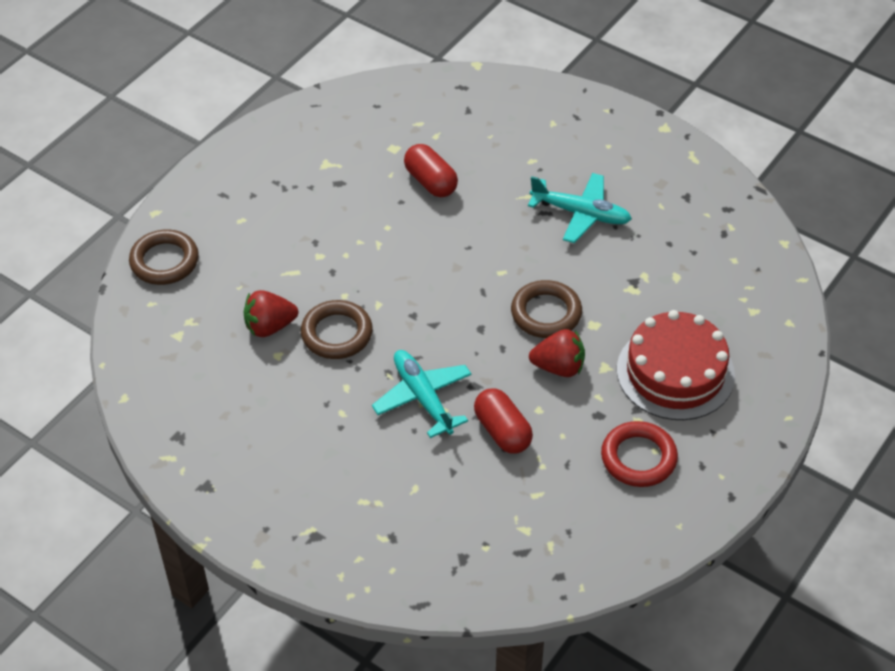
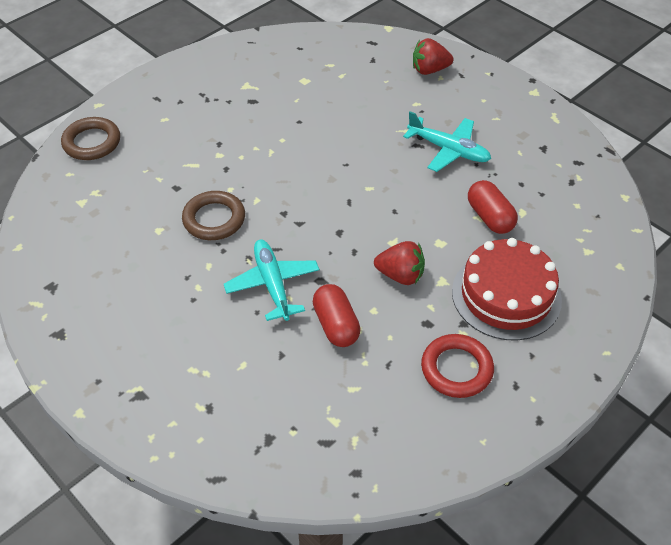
camera: 10 degrees right, 0 degrees up
(269, 326) = (159, 205): red strawberry -> red strawberry (429, 70)
(431, 182) = (328, 109): red capsule -> red capsule (490, 217)
(546, 313) = (400, 227): brown ring -> none

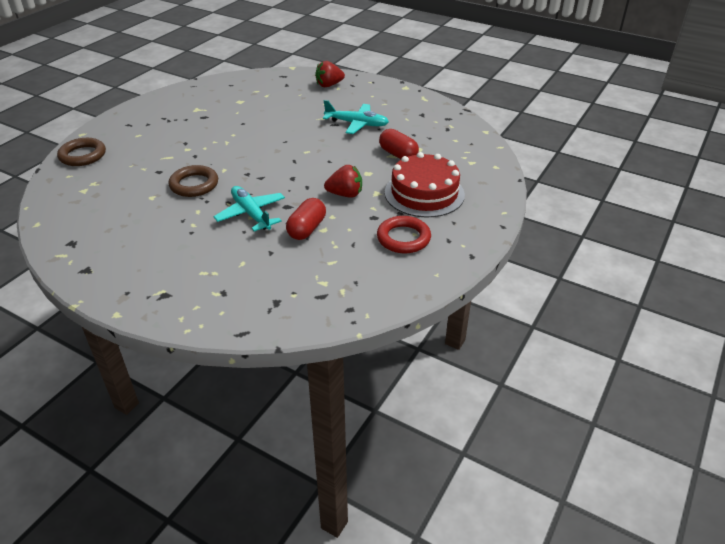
camera: 15 degrees left, 10 degrees down
(336, 325) = (306, 229): red capsule -> red capsule turned 60 degrees clockwise

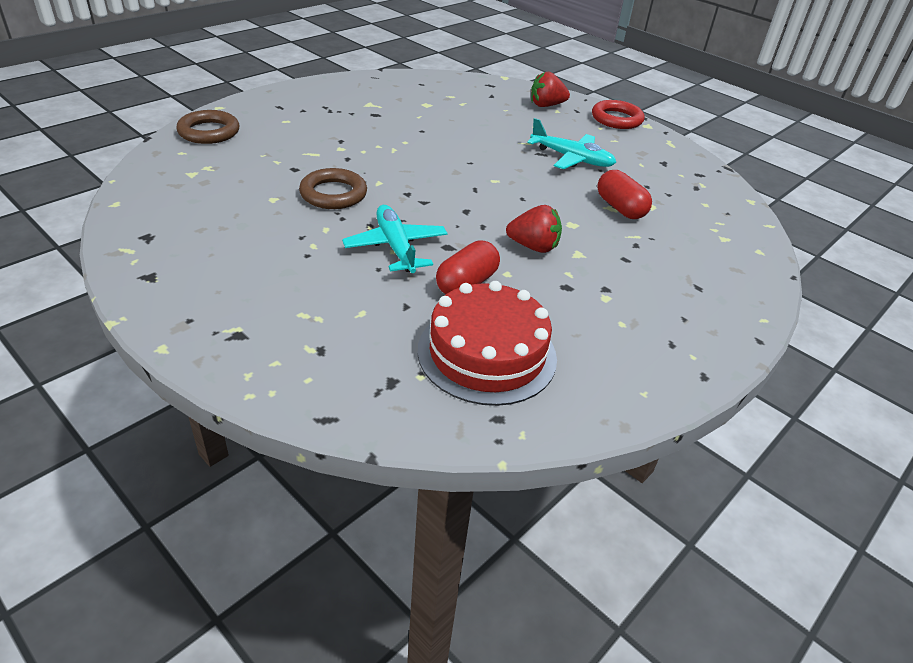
camera: 10 degrees right, 0 degrees up
(403, 238) = (604, 326): red ring -> red ring (616, 119)
(424, 193) = (647, 268): red cake -> red cake (487, 353)

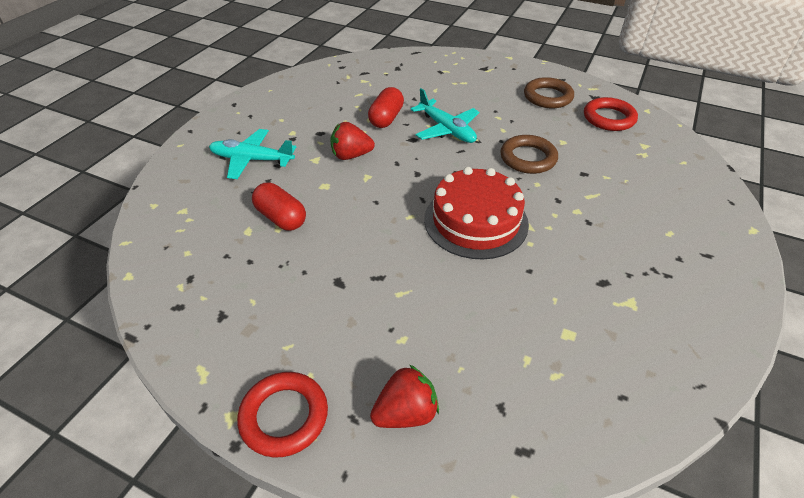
camera: 165 degrees right, 5 degrees up
(179, 207) = (609, 118): none -> red ring
(209, 132) = (703, 191): brown ring -> brown ring (547, 97)
(487, 353) = (357, 87): red cake -> red cake (476, 221)
(572, 158) = (340, 280): turquoise plane -> turquoise plane (251, 160)

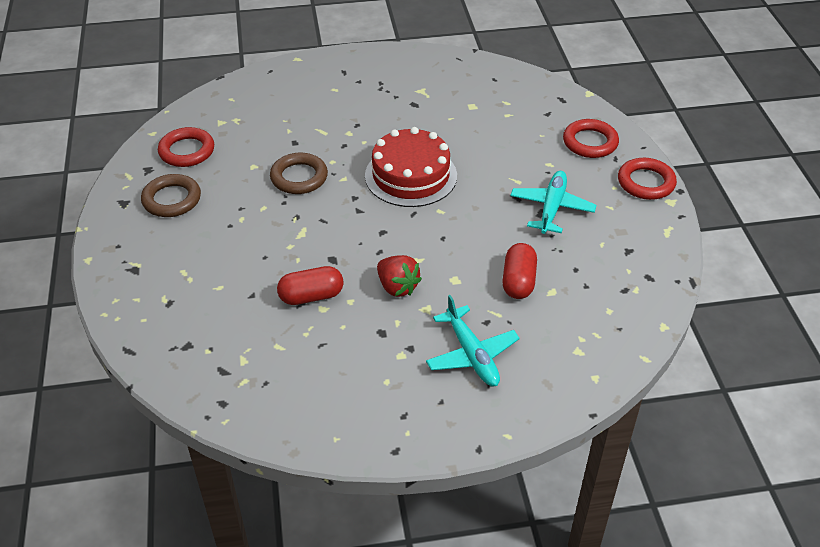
camera: 125 degrees left, 0 degrees up
(406, 413) = (590, 142): red strawberry -> red ring
(447, 129) = (295, 243): turquoise plane -> turquoise plane (552, 208)

